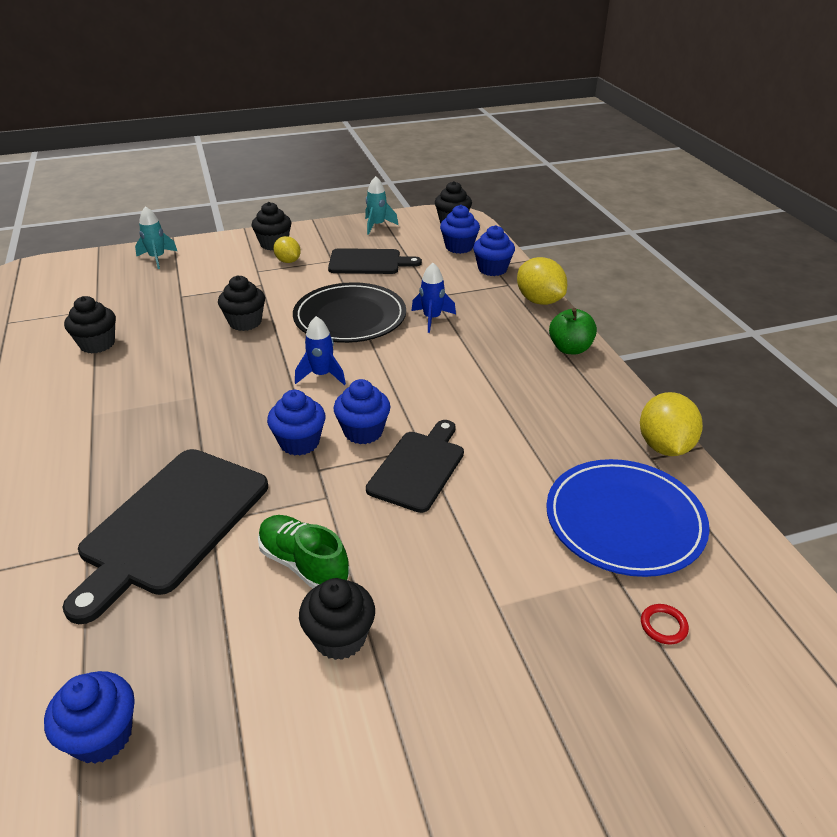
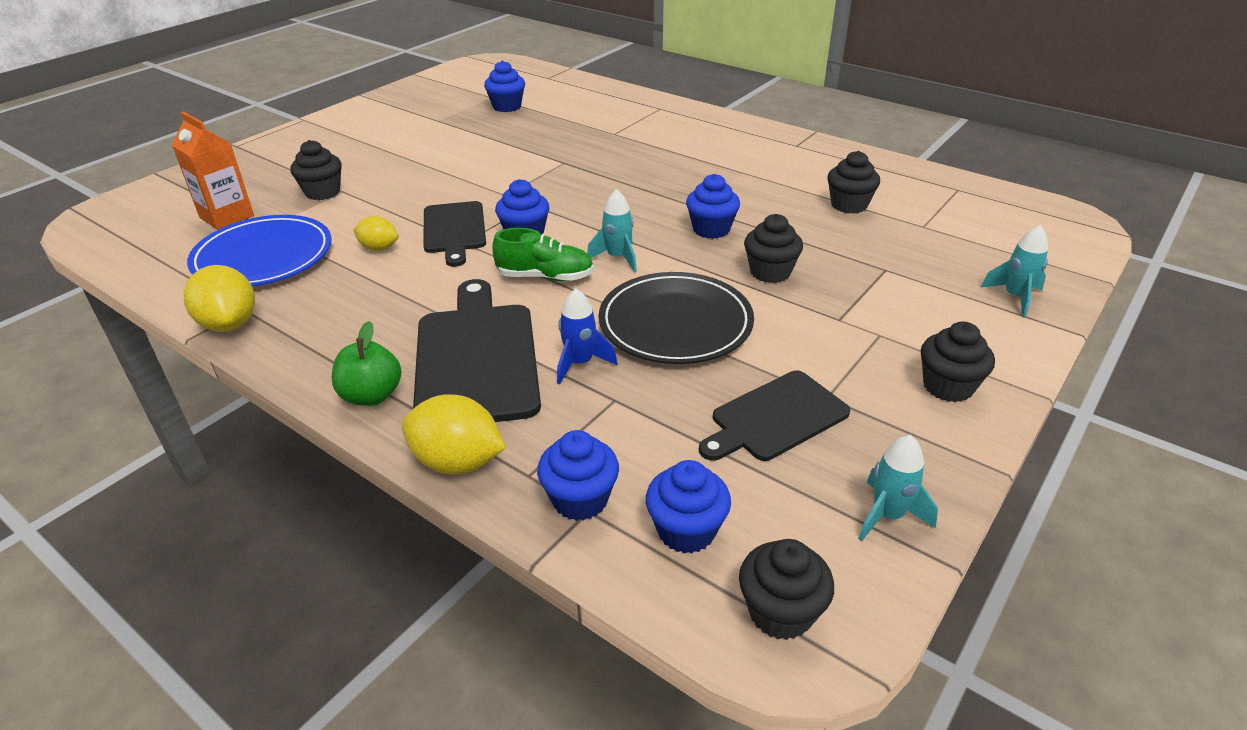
camera: 145 degrees right, 0 degrees up
(171, 524) = (585, 154): black cutting board -> black cutting board (476, 358)
(288, 261) = (875, 366): yellow lemon -> yellow lemon (379, 248)
(299, 442) = (566, 211): blue cupcake -> blue cupcake (711, 229)
(304, 564) = (481, 167): green shoe -> green shoe (545, 277)
(322, 375) = (617, 258): blue rocket -> turquoise rocket
(340, 637) = (429, 155): black cupcake -> black cupcake (322, 192)
(663, 626) = (227, 216): red ring -> orange carton

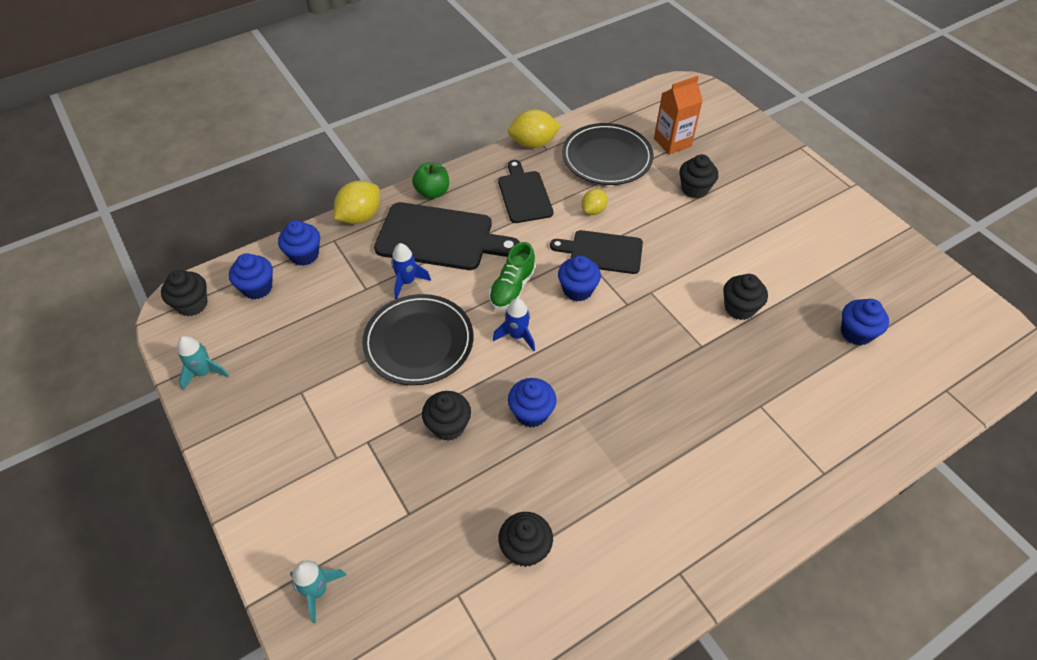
camera: 110 degrees right, 15 degrees up
(263, 257) = (607, 157): blue plate -> black plate
(617, 258) = (517, 336): turquoise rocket -> blue rocket
(775, 418) = (301, 357): black cutting board -> black cutting board (524, 195)
(948, 386) = (263, 466): black cupcake -> black cupcake (739, 308)

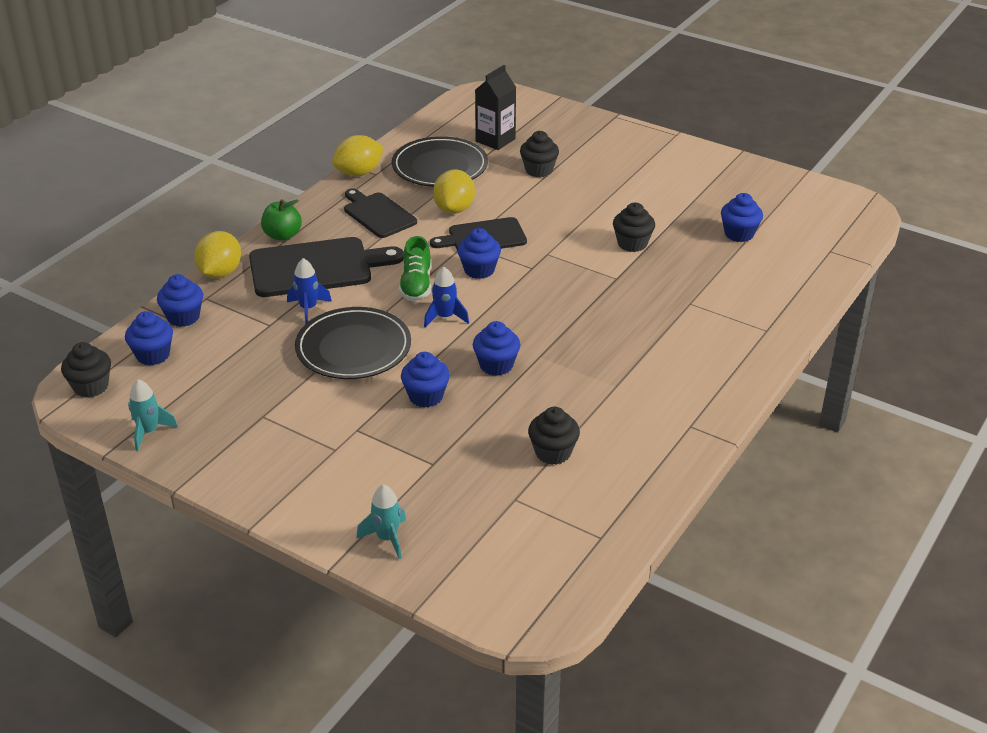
camera: 25 degrees left, 15 degrees down
(448, 426) = (426, 396): black cupcake -> blue cupcake
(593, 210) = (454, 209): yellow lemon -> yellow lemon, size x1.62
(672, 142) = (495, 140): orange carton -> black carton

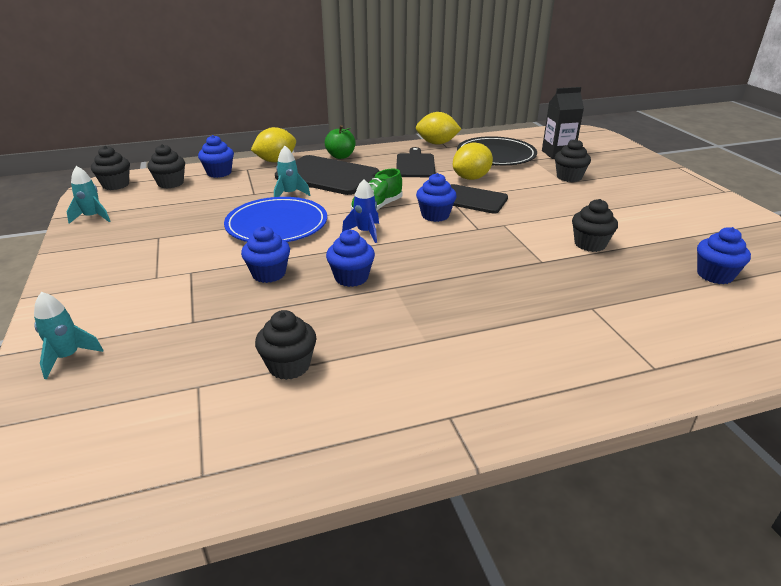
camera: 40 degrees right, 5 degrees down
(153, 355) = (170, 183): blue cupcake -> black cupcake
(308, 308) = (290, 194): blue rocket -> turquoise rocket
(353, 348) = (277, 225): black plate -> blue plate

